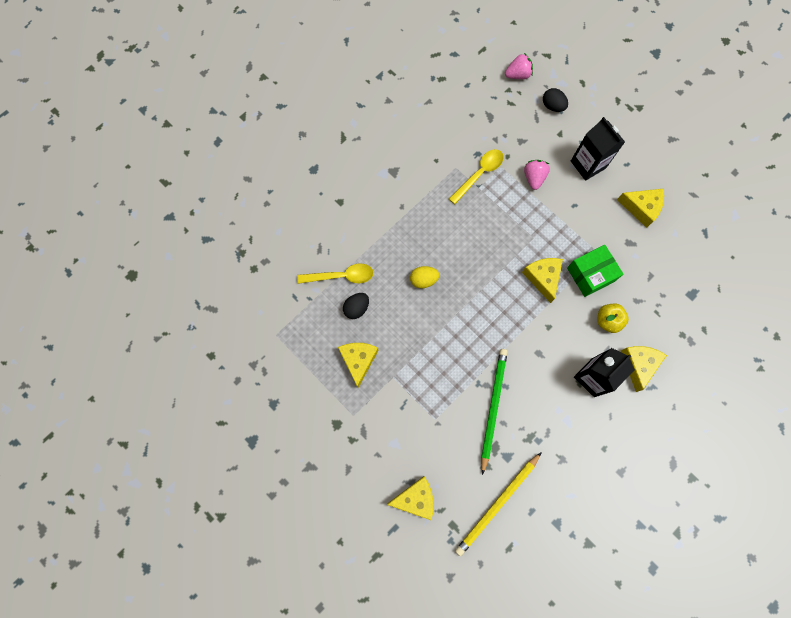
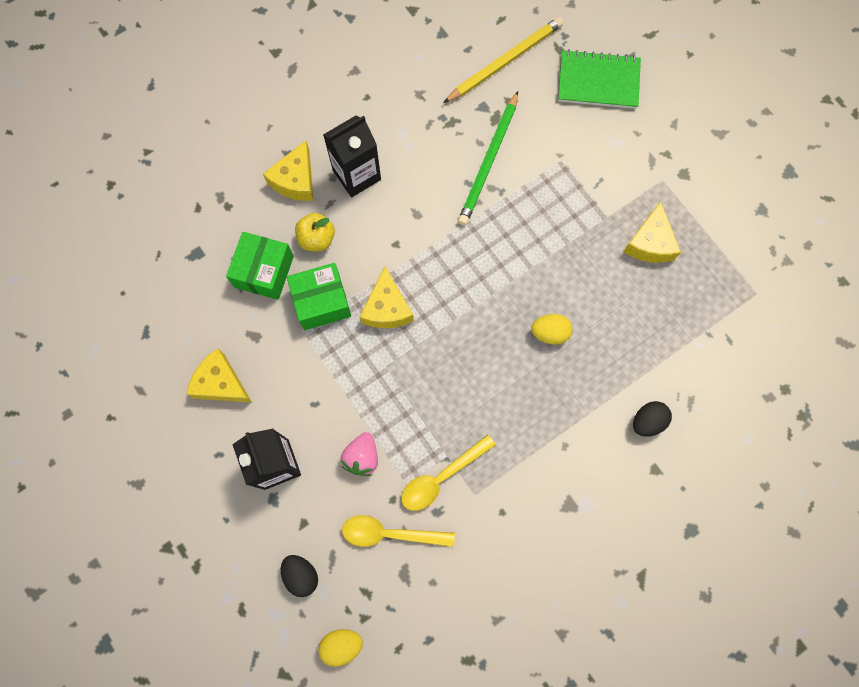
camera: 170 degrees left, 0 degrees up
(341, 276) = (662, 357): yellow spoon -> yellow spoon (389, 533)
(356, 308) = (645, 310): black egg -> black egg (647, 421)
(415, 498) = (598, 81): yellow cheese -> green notebook
(518, 74) = (342, 645): pink strawberry -> yellow egg
(638, 289) = (264, 271): none -> green box

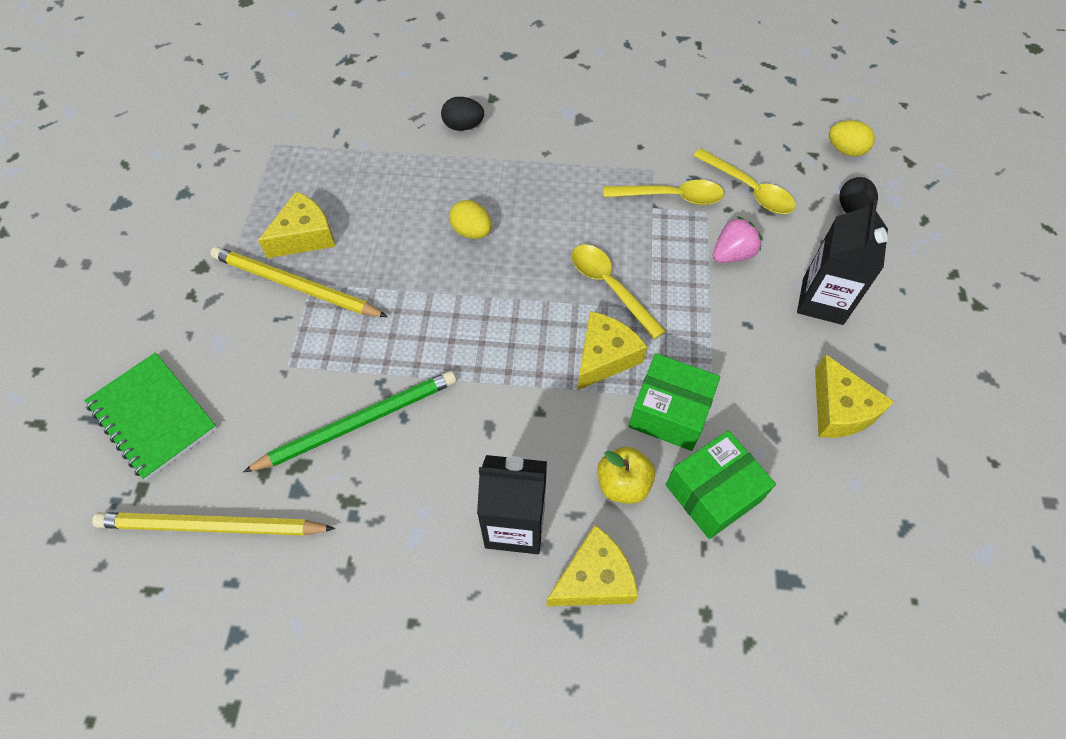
camera: 140 degrees left, 15 degrees down
(424, 362) = (610, 286): none -> yellow spoon
(615, 207) = (295, 286): none -> yellow pencil

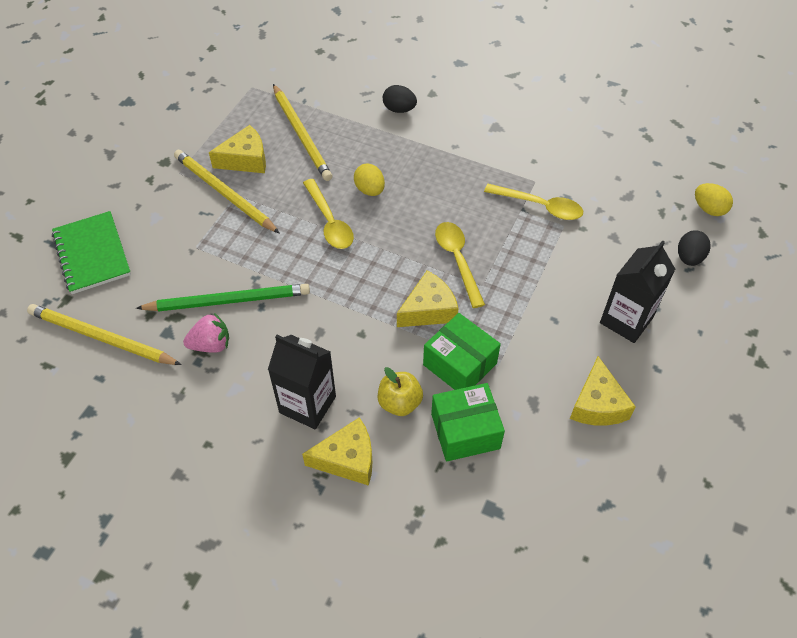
camera: 20 degrees right, 5 degrees down
(361, 186) = (301, 134): none -> yellow pencil
(732, 254) = (568, 263): pink strawberry -> pink strawberry (211, 344)
(749, 190) = (608, 218): yellow spoon -> yellow spoon (329, 222)

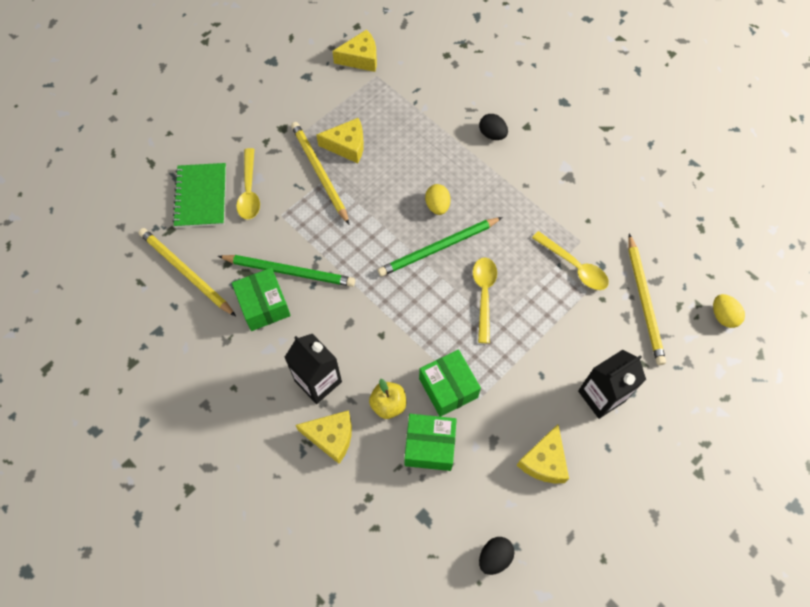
camera: 20 degrees right, 10 degrees up
(211, 344) = (264, 305): pink strawberry -> green box
(301, 134) = (401, 135): yellow pencil -> yellow pencil (644, 301)
(329, 222) = (393, 226): yellow spoon -> yellow spoon (249, 191)
(388, 230) = (438, 248): none -> green pencil
(429, 310) = (442, 332): yellow cheese -> yellow cheese (360, 58)
(689, 258) = (683, 357): black egg -> black egg (494, 557)

